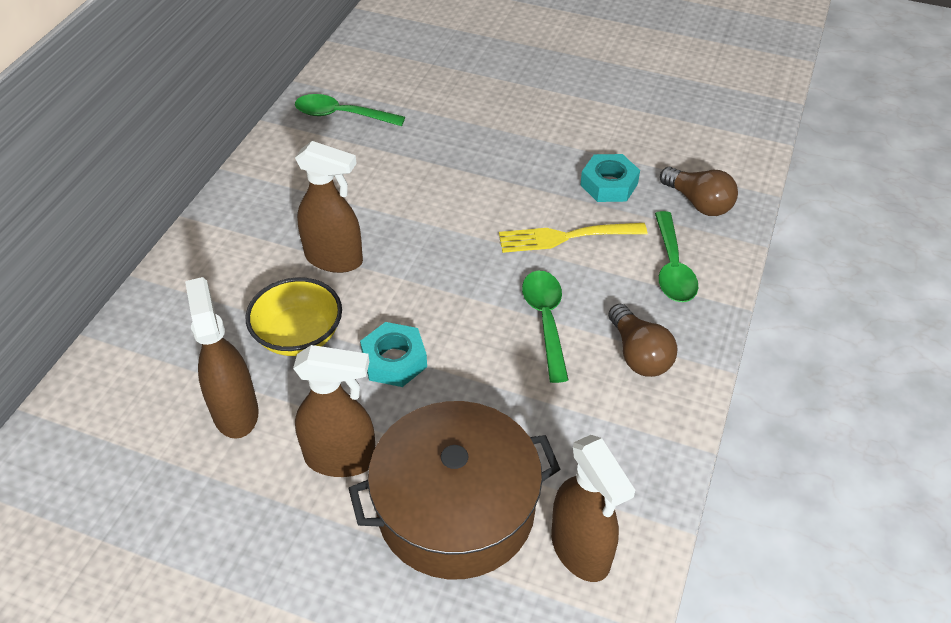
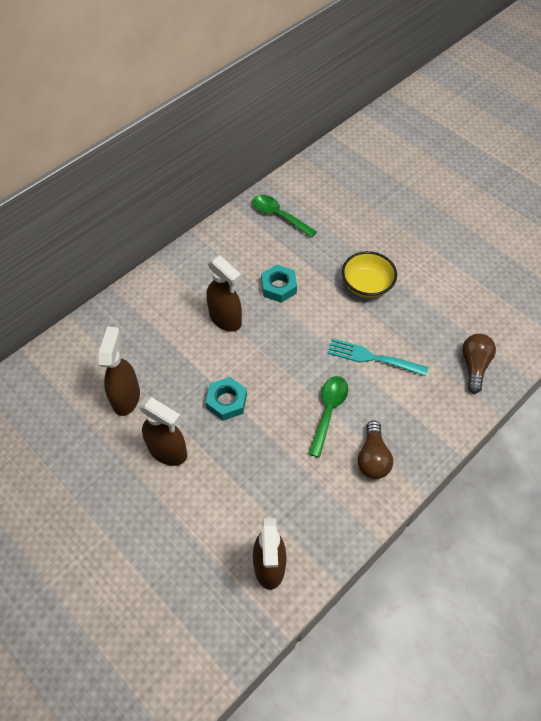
camera: 25 degrees right, 10 degrees up
(299, 335) = (181, 363): yellow bowl -> yellow bowl (366, 285)
(456, 509) = (214, 509): brown pot -> none
(566, 237) = (372, 357): yellow fork -> turquoise fork
(609, 184) = (422, 329): turquoise nut -> turquoise nut (278, 287)
(672, 267) = (429, 406): green spoon -> none
(698, 203) = (474, 366): brown light bulb -> brown light bulb turned 150 degrees counterclockwise

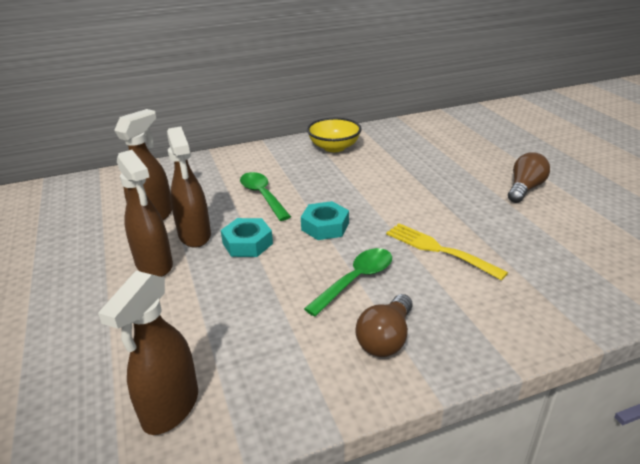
camera: 25 degrees right, 25 degrees down
(225, 319) = (295, 188): brown spray bottle -> brown spray bottle (195, 236)
(278, 287) = (365, 178): turquoise nut -> turquoise nut (325, 226)
(279, 216) = (397, 137): green spoon -> green spoon (262, 196)
(366, 285) = (464, 195): yellow bowl -> yellow bowl (334, 147)
(372, 357) = (439, 249): turquoise fork -> yellow fork
(474, 366) = (576, 288): brown light bulb -> brown light bulb (524, 189)

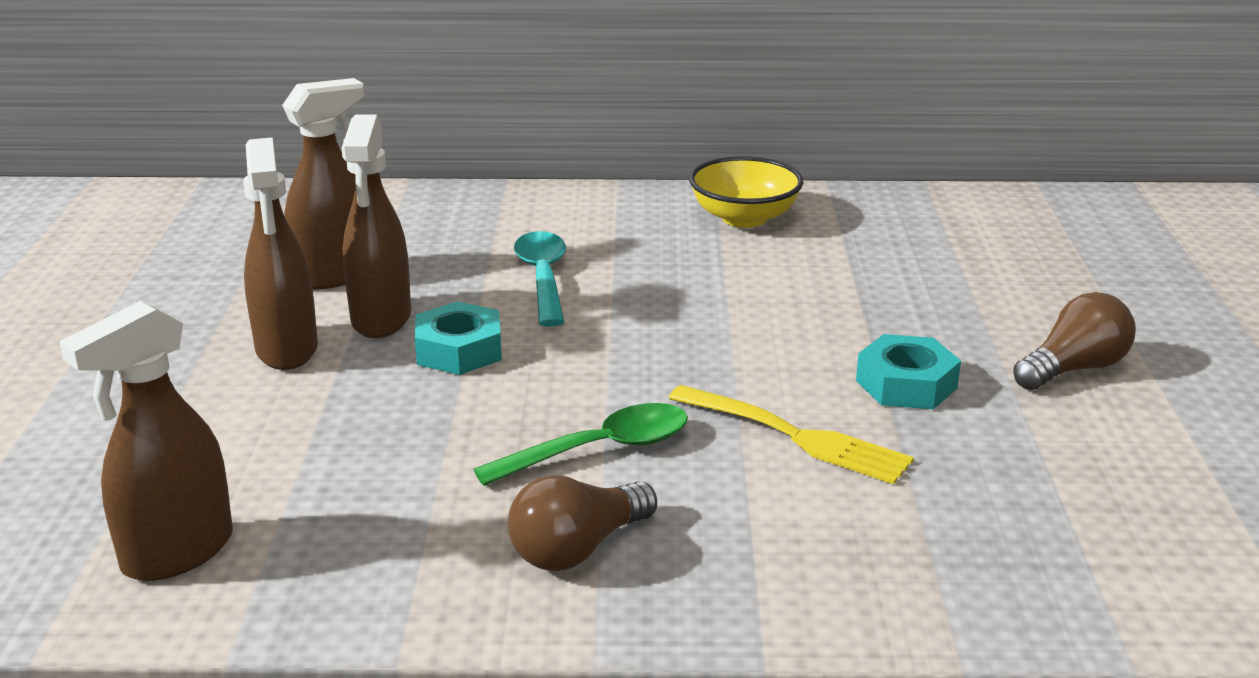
camera: 20 degrees right, 5 degrees down
(262, 196) = (543, 278): green spoon -> turquoise spoon
(325, 226) = (615, 352): turquoise nut -> turquoise nut (906, 384)
(439, 249) = (795, 436): yellow fork -> yellow fork turned 150 degrees clockwise

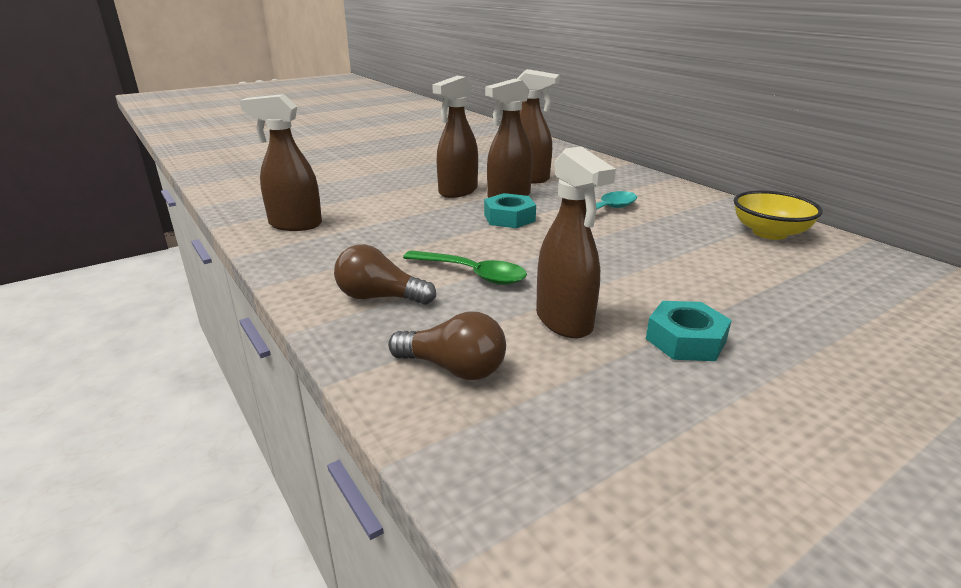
camera: 55 degrees right, 0 degrees up
(795, 436) = (564, 321): yellow fork -> brown spray bottle
(1073, 369) = (839, 406): brown light bulb -> brown light bulb (453, 368)

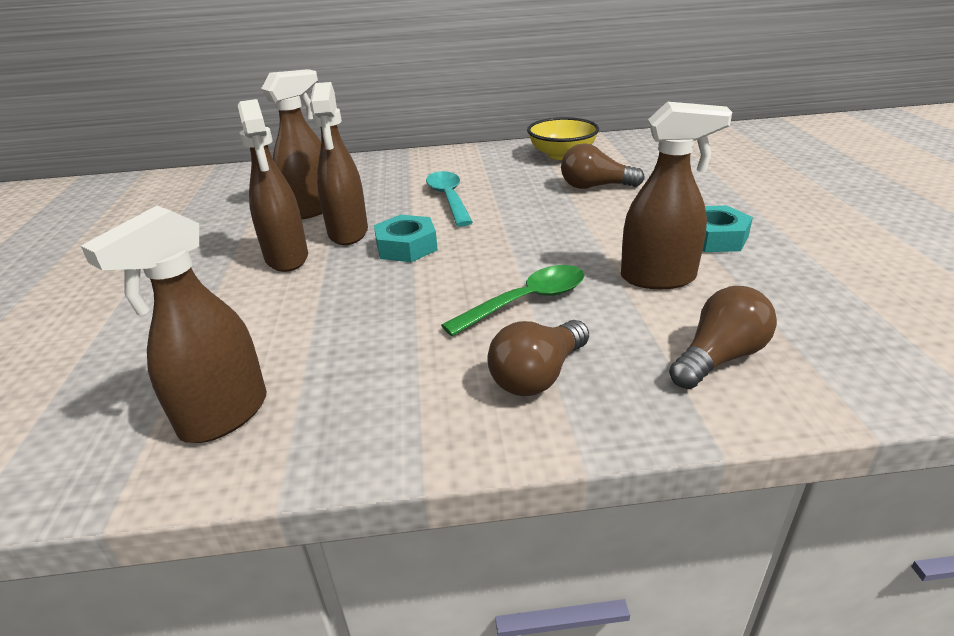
camera: 60 degrees left, 5 degrees up
(718, 261) = (595, 186): none -> brown light bulb

